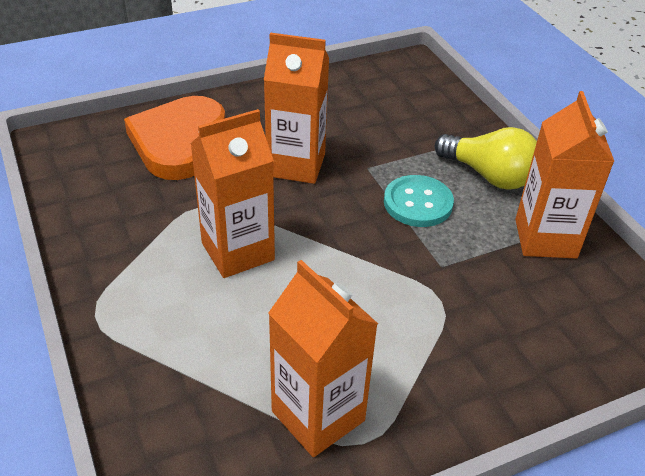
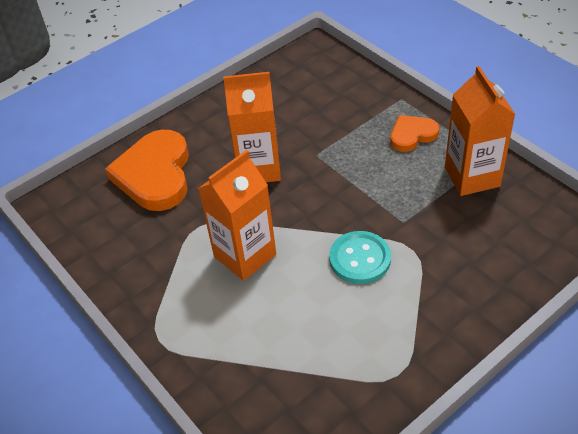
camera: 10 degrees left, 5 degrees up
(318, 416) = (358, 365): orange carton -> none
(418, 203) = (366, 174): turquoise button -> turquoise button (360, 259)
(489, 175) = (412, 135): yellow light bulb -> orange heart

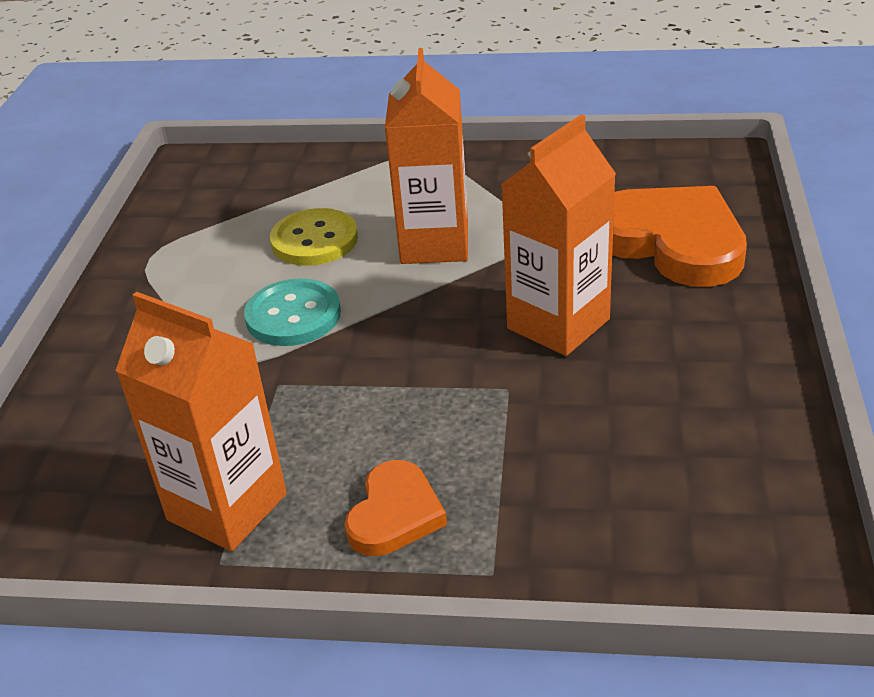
camera: 135 degrees right, 10 degrees down
(296, 310) = (314, 240): none -> yellow button

